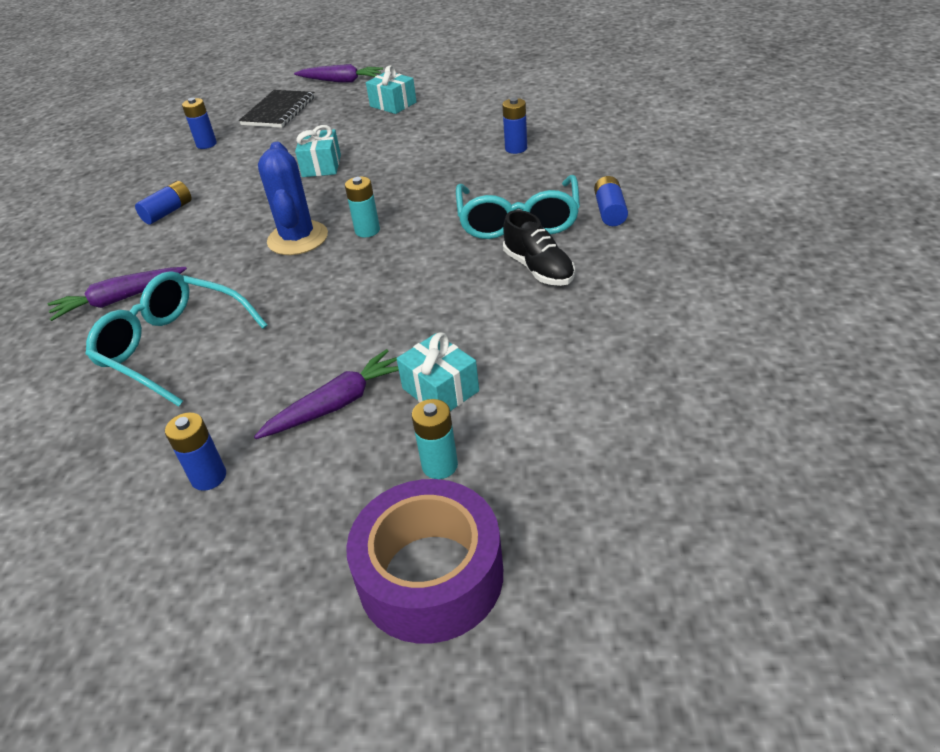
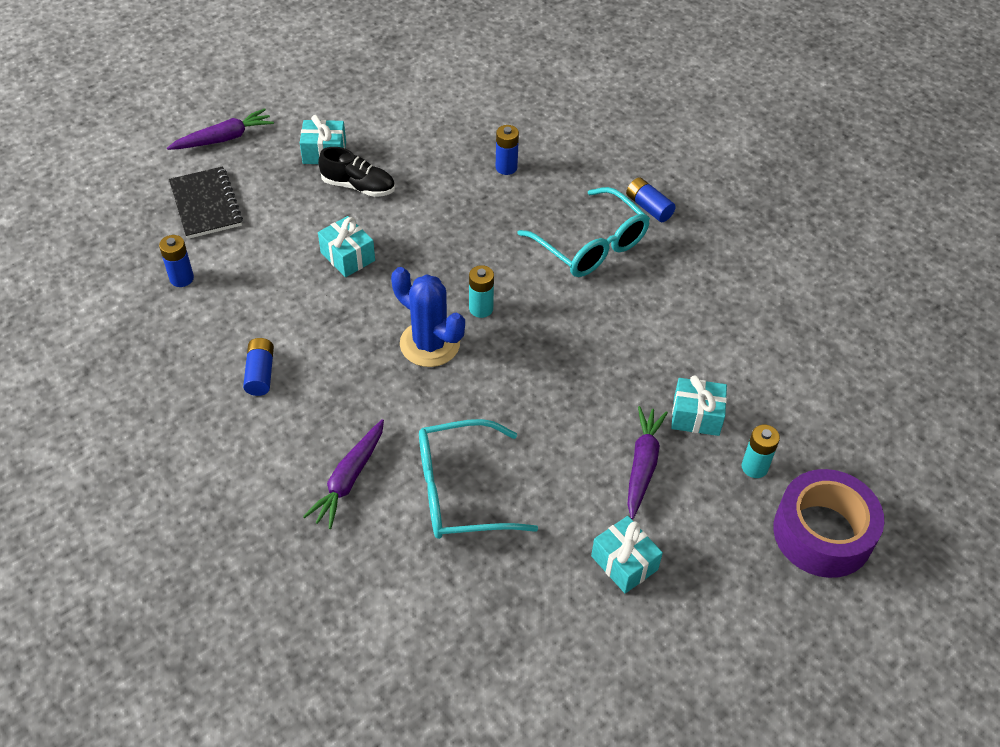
camera: 45 degrees left, 10 degrees up
(209, 477) = (624, 563): blue battery -> turquoise gift
(538, 269) = (654, 285): black shoe -> black shoe (358, 186)

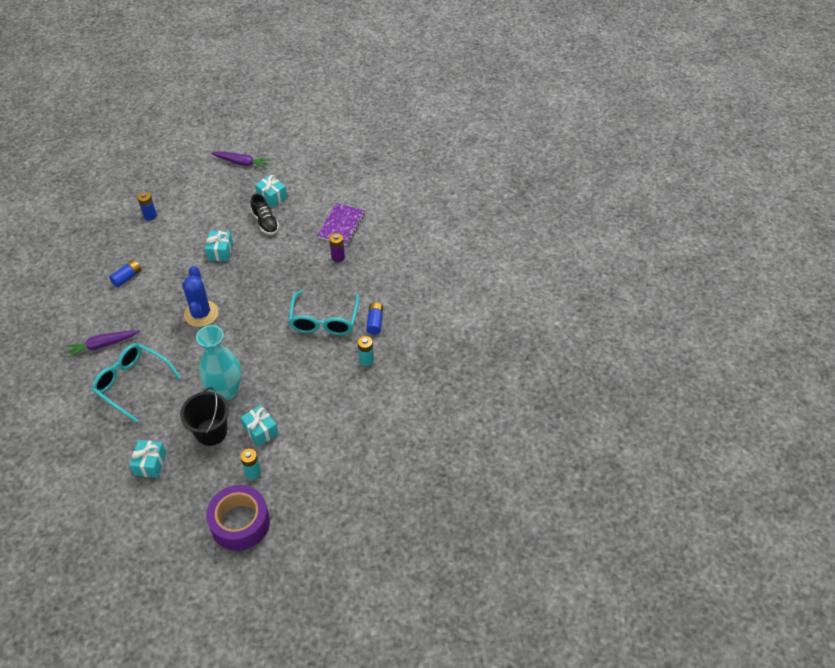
camera: 45 degrees right, 0 degrees up
(206, 204) = (198, 189): black notebook -> none
(460, 131) = (341, 225): none -> purple notebook
(481, 308) = (240, 314): turquoise battery -> turquoise battery (366, 360)
(506, 167) = (338, 257): blue battery -> purple battery
(592, 406) = (226, 391): none -> turquoise vase
(642, 465) = (211, 432): purple carrot -> black bucket

